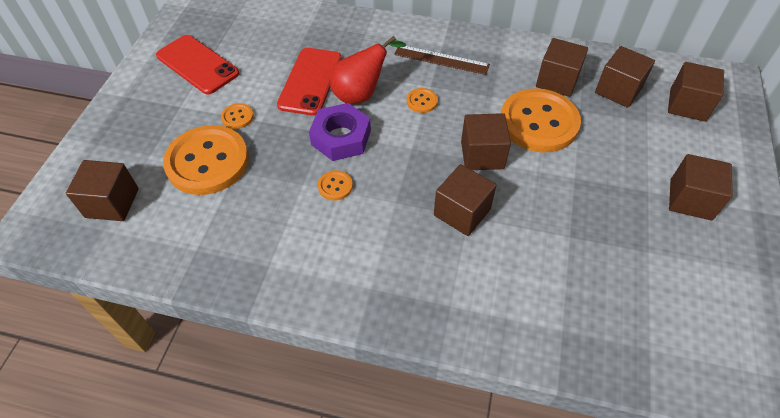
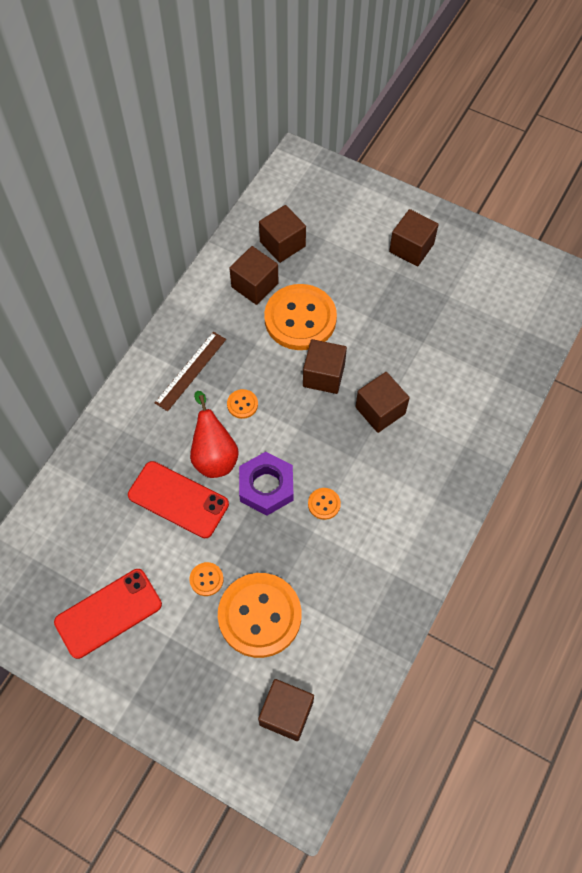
camera: 75 degrees left, 10 degrees up
(687, 105) = (316, 203): brown cube -> none

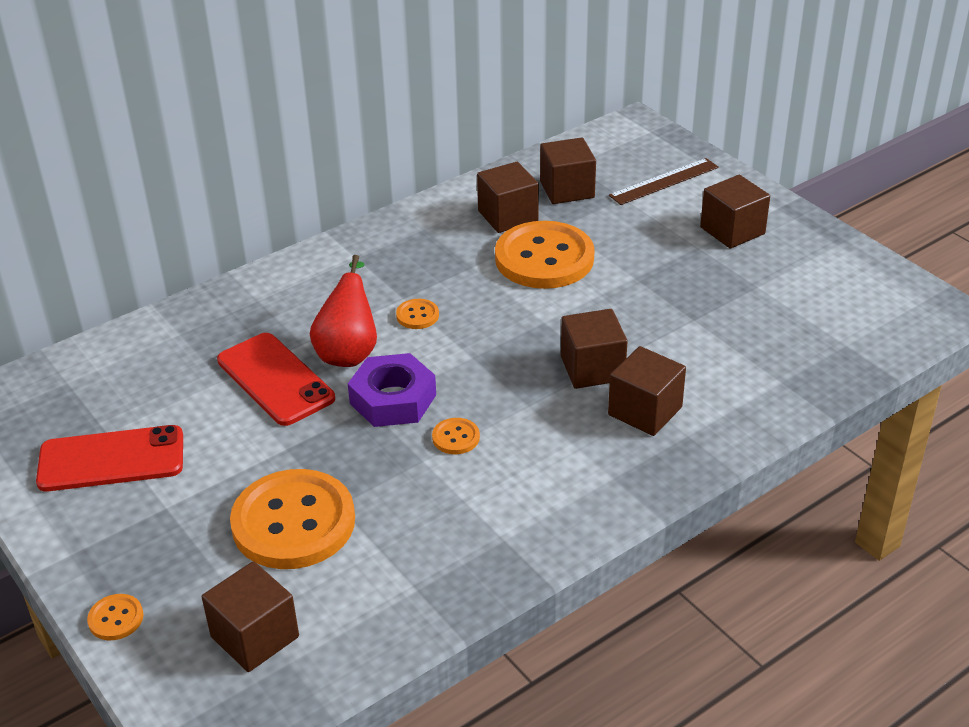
camera: 25 degrees right, 25 degrees down
(190, 371) = (376, 269): brown ruler -> brown ruler (664, 181)
(206, 579) = (253, 465): orange button -> orange button (116, 618)
(323, 375) = (539, 316): brown cube -> brown cube (645, 411)

